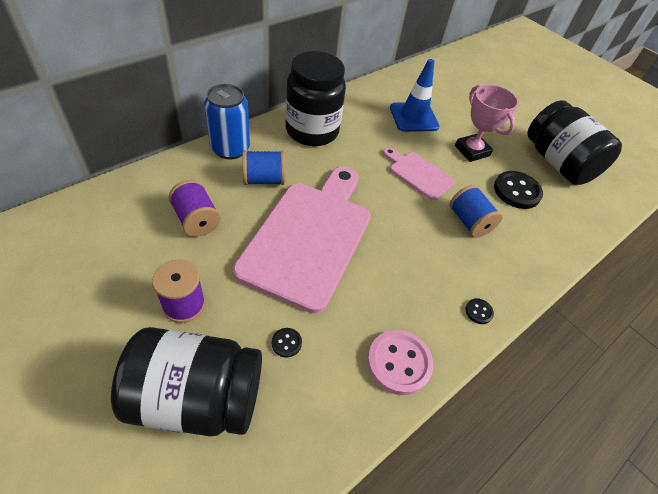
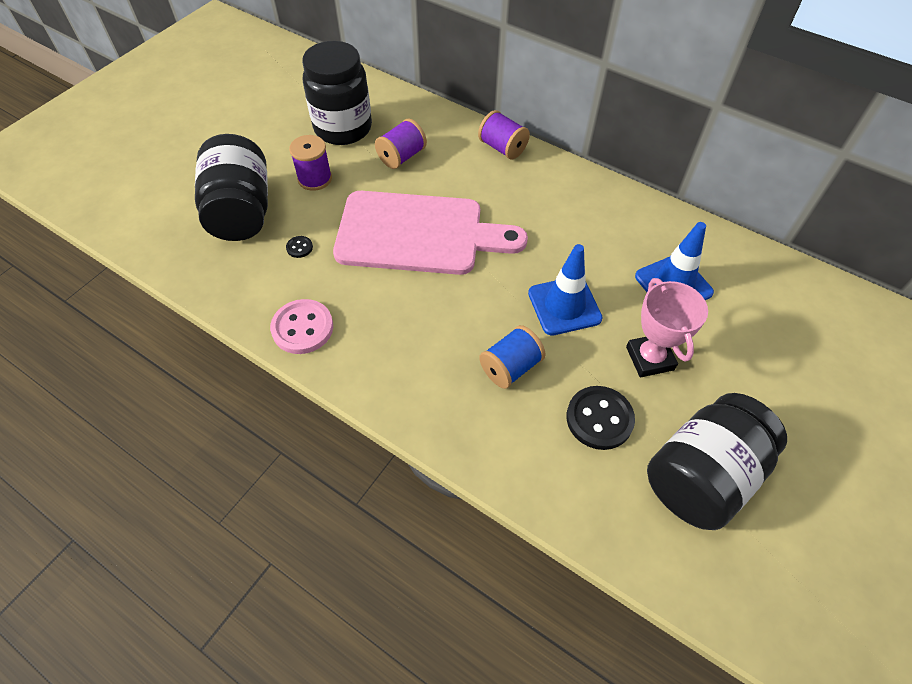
camera: 80 degrees right, 5 degrees up
(230, 149) = (502, 148): blue can -> purple spool
(263, 180) = (475, 182): blue spool -> none
(312, 131) = (573, 198): black jar -> black jar (343, 128)
(418, 174) = (564, 306): pink cutting board -> blue traffic cone
(472, 151) = (650, 358): pink trophy -> pink trophy turned 60 degrees counterclockwise
(478, 312) = (382, 388): black button -> none

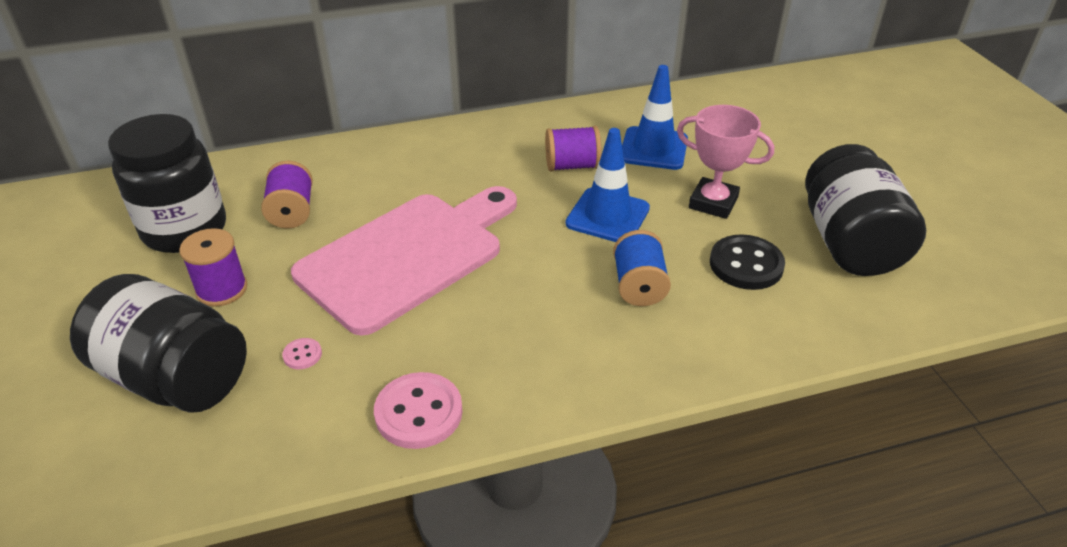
camera: 50 degrees left, 15 degrees down
(299, 247) = (302, 355): black button -> pink button
(502, 148) = (381, 147): purple spool -> purple spool (572, 166)

